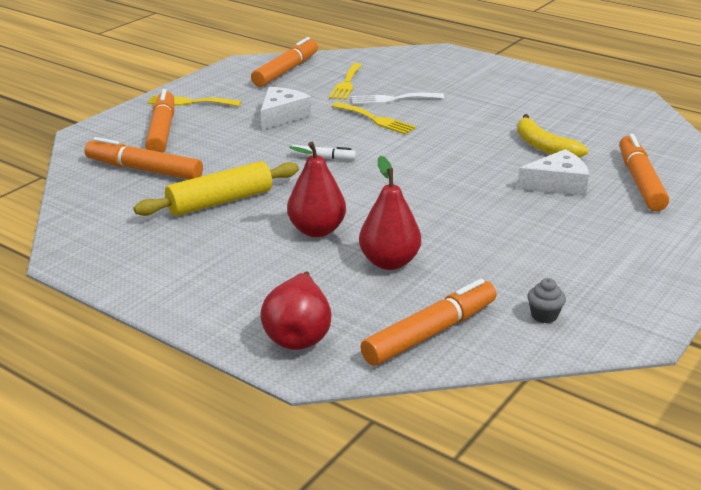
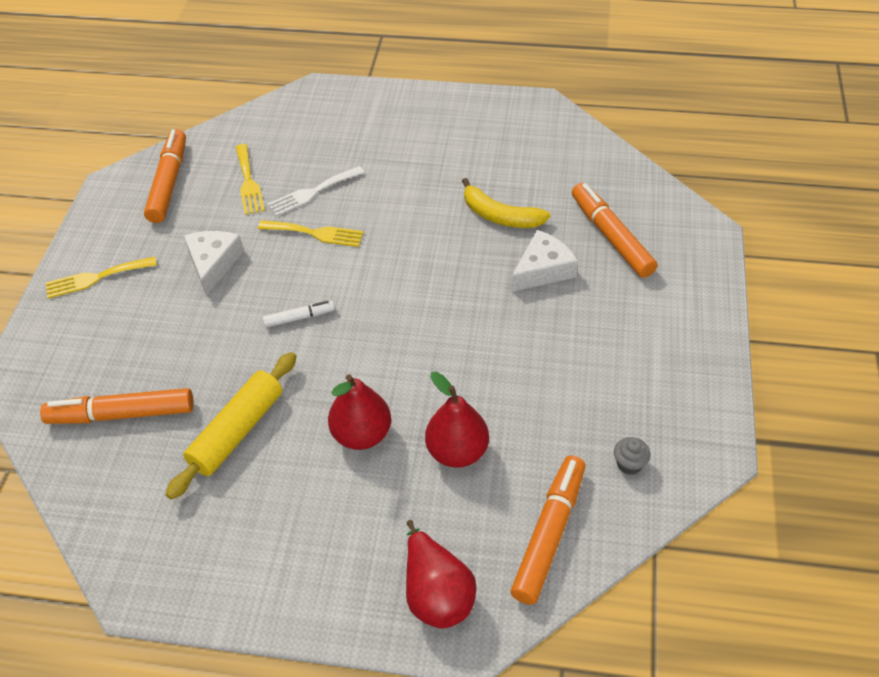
camera: 25 degrees left, 20 degrees up
(162, 131) = (97, 340): orange marker -> none

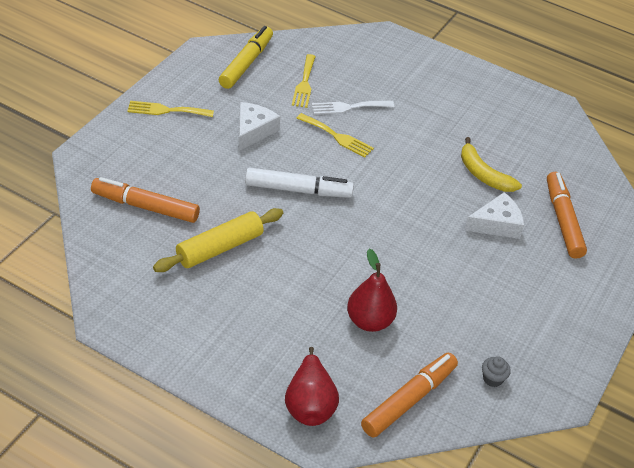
camera: 15 degrees right, 5 degrees down
(169, 182) = (246, 63): orange marker -> yellow marker
(299, 318) = (298, 190): white marker -> white marker, size x1.91
(362, 434) = (306, 284): red pear -> none

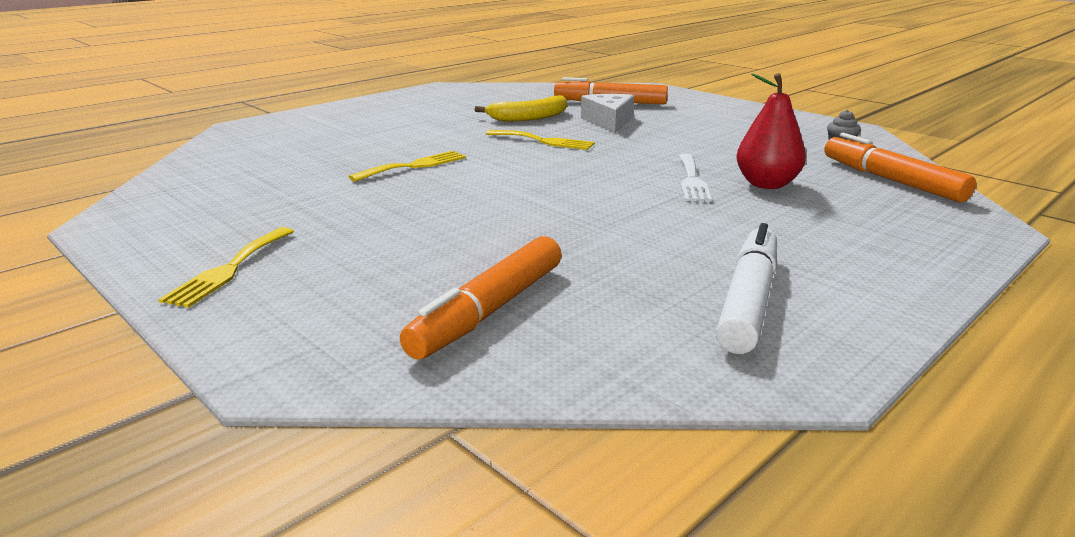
camera: 70 degrees left, 20 degrees down
(219, 248) = (618, 256): yellow rolling pin -> none
(246, 63) = (186, 199): yellow marker -> none
(253, 131) = (355, 209): white cheese -> none
(298, 190) = (508, 195): white marker -> white marker (748, 300)
(304, 83) = (283, 171): yellow fork -> yellow fork (544, 141)
(309, 404) = (930, 228): red pear -> none
(348, 107) = (360, 155): white fork -> white fork (691, 180)

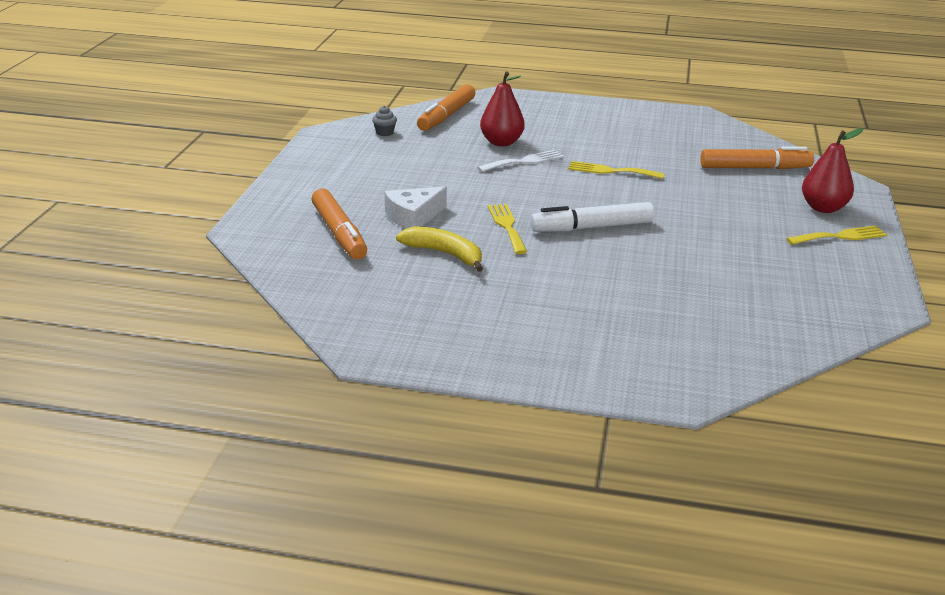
camera: 125 degrees left, 5 degrees up
(297, 298) = (823, 208): none -> red pear
(414, 166) = (636, 253): yellow fork -> yellow fork (611, 171)
(748, 300) = (659, 128): white marker -> white marker (592, 227)

